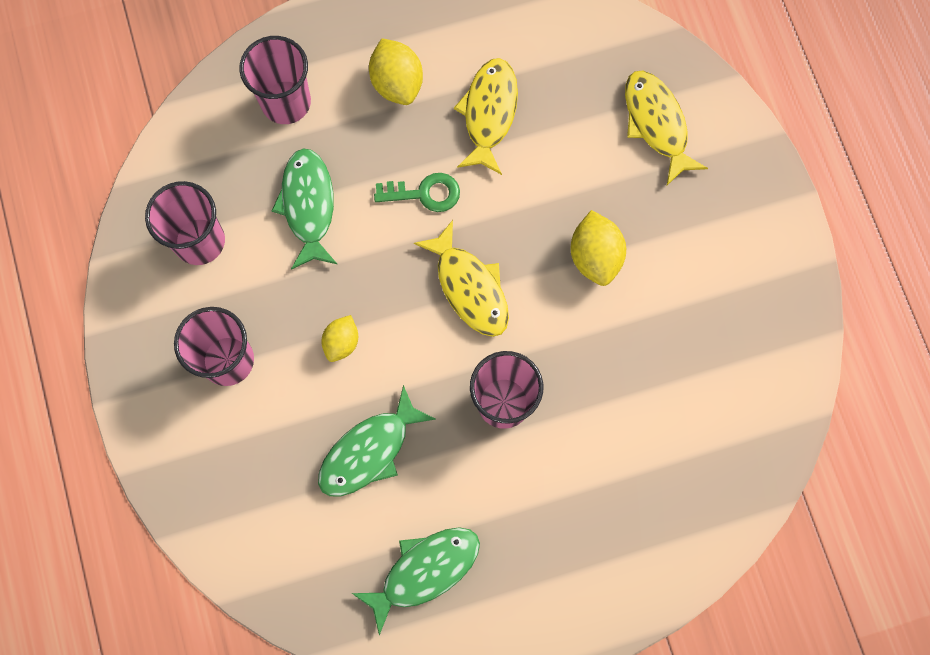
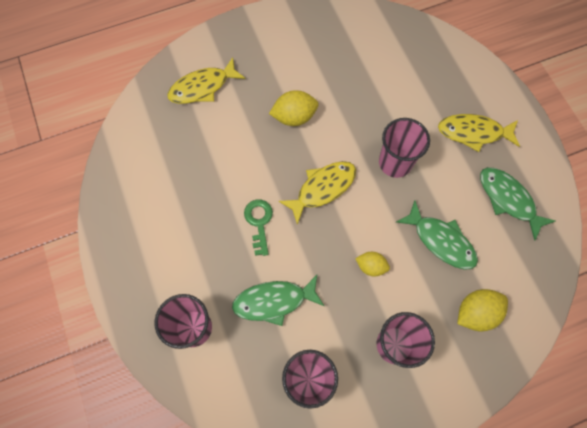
camera: 95 degrees left, 5 degrees down
(397, 83) = (177, 249): yellow lemon -> yellow lemon (475, 312)
(489, 113) = (198, 186): yellow fish -> yellow fish (473, 133)

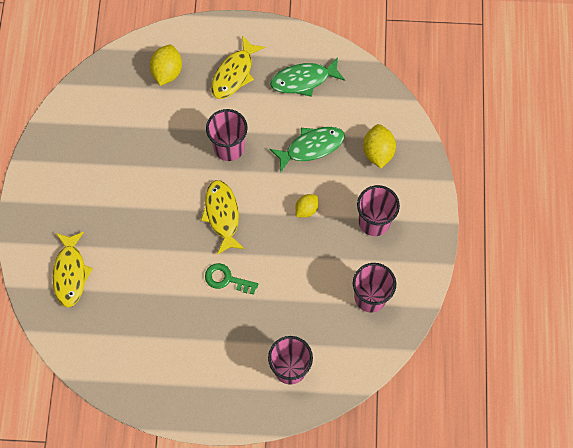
camera: 65 degrees left, 0 degrees up
(274, 301) = (298, 296): green fish -> none
(294, 117) = (143, 207): yellow lemon -> yellow lemon (167, 72)

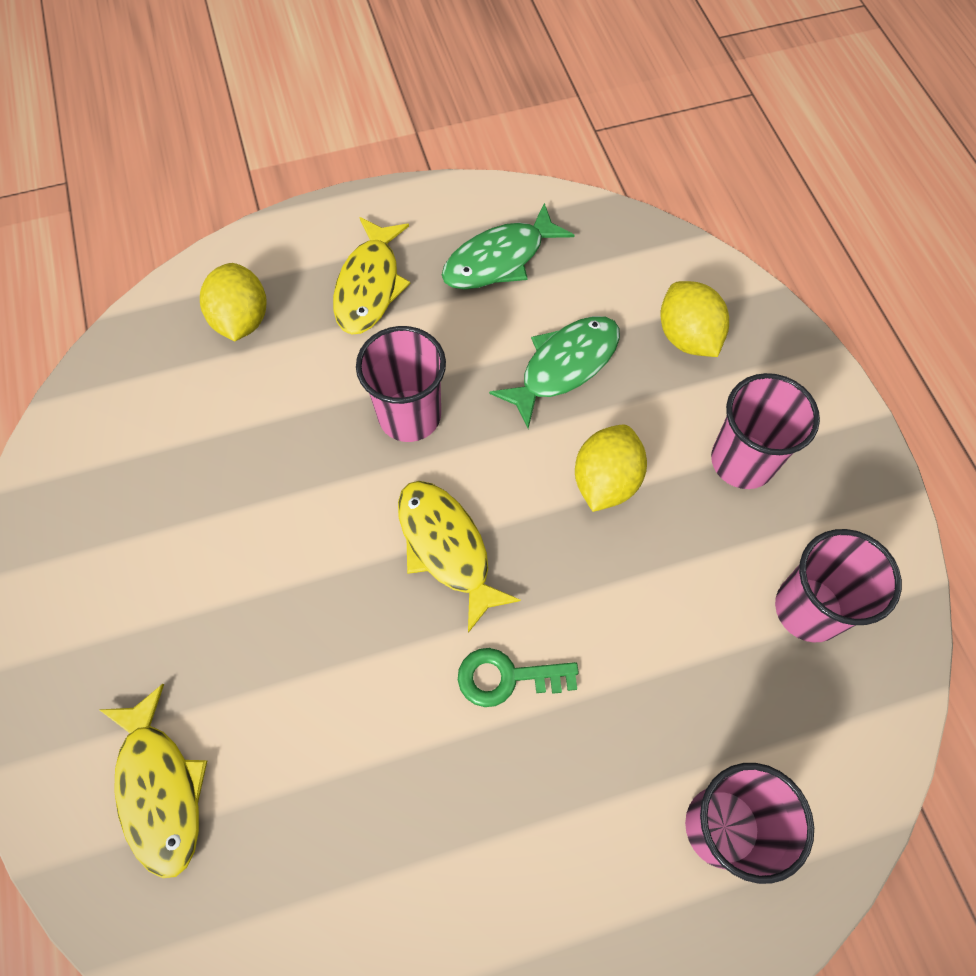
camera: 20 degrees left, 5 degrees down
(306, 209) = (606, 481): yellow lemon -> yellow lemon, size x1.56

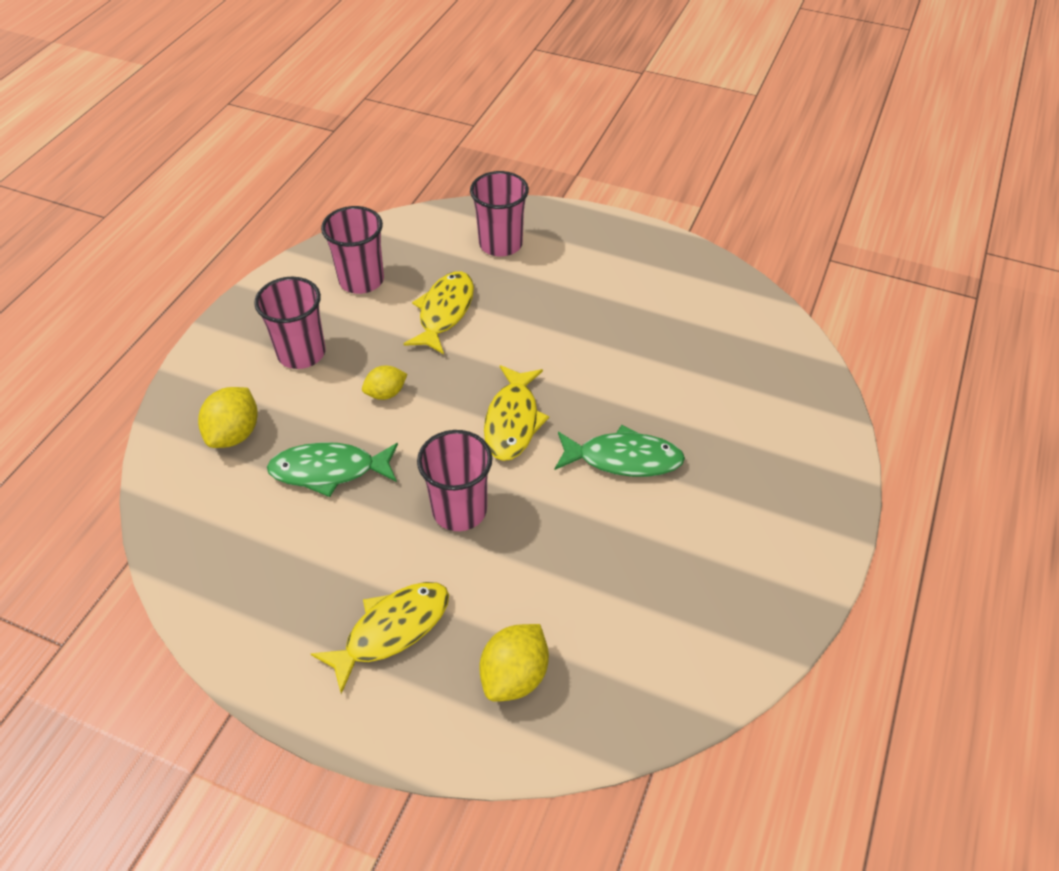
camera: 140 degrees left, 15 degrees down
(160, 789) = (767, 413): yellow fish -> yellow fish (444, 312)
(499, 259) = (277, 578): green fish -> green fish (623, 459)
(507, 677) = (540, 346): green key -> none
(606, 481) = (386, 393): yellow lemon -> yellow lemon, size x0.64

